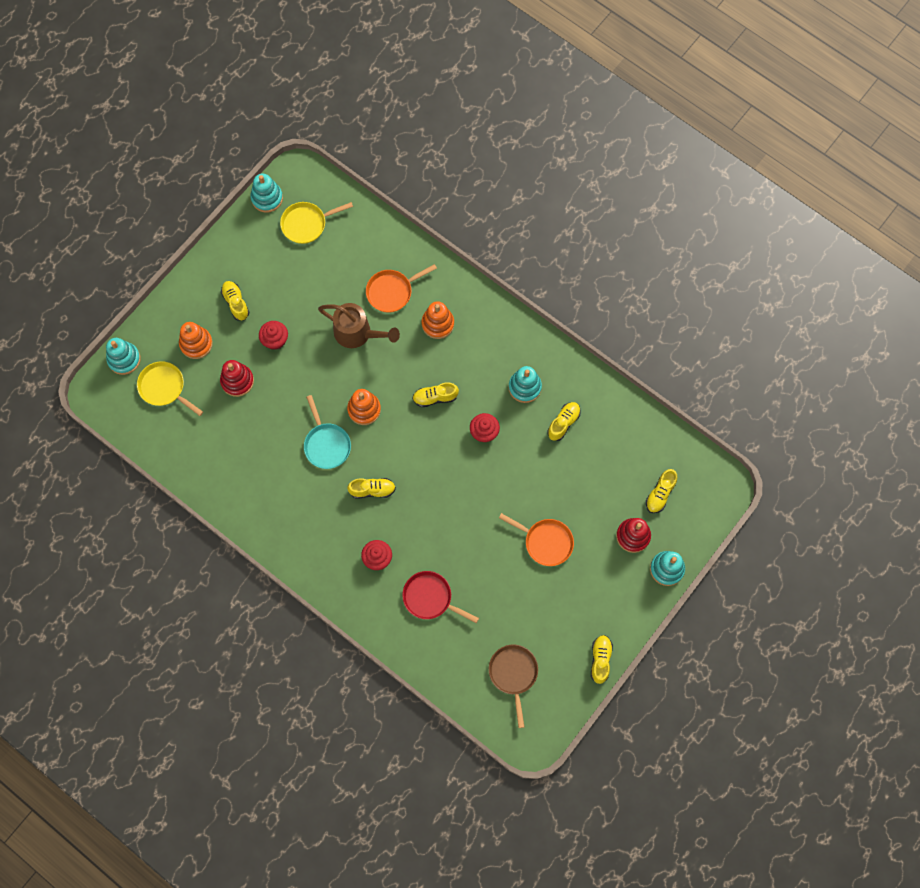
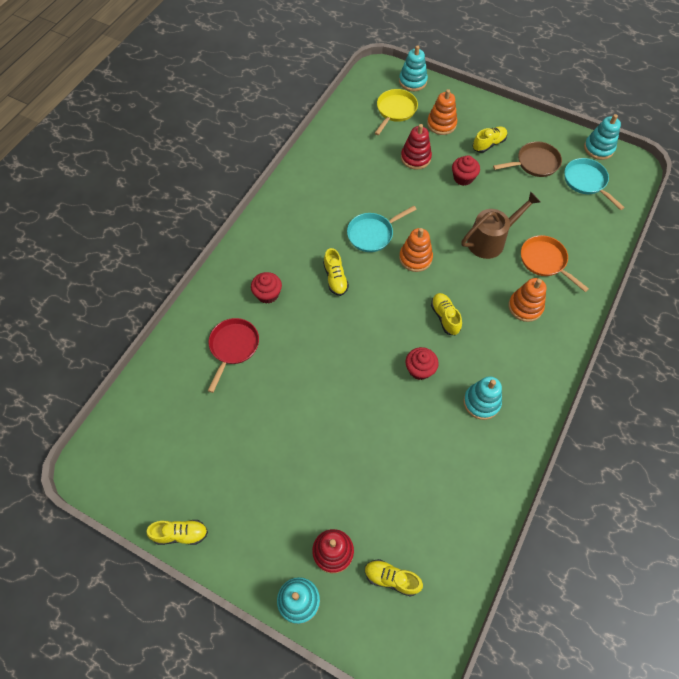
camera: 80 degrees right, 10 degrees down
(307, 224) = (586, 182): yellow pan -> turquoise pan
(358, 333) = (491, 240): brown watering can -> brown watering can turned 135 degrees counterclockwise
(513, 674) = (159, 440): brown pan -> brown pan (534, 163)
(545, 542) = (309, 451): orange pan -> none
(563, 423) = (451, 450): yellow shoe -> none

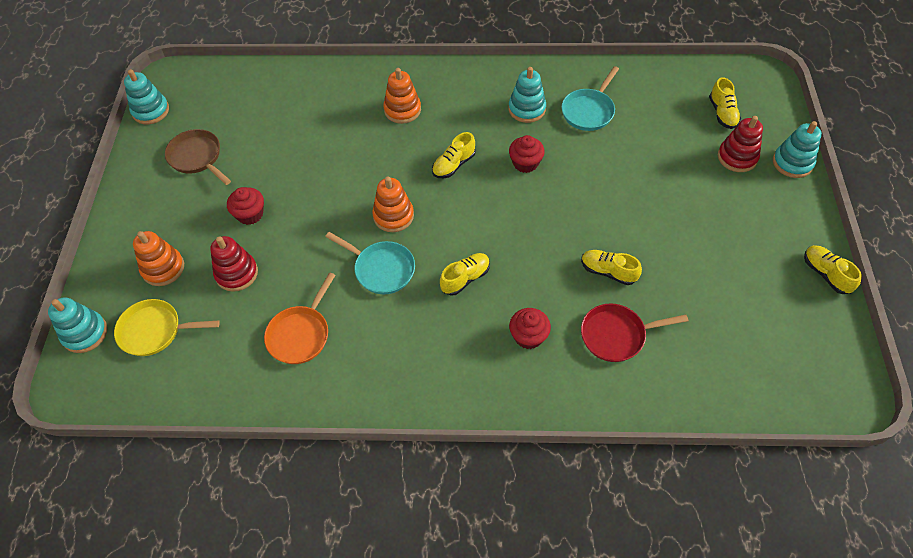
camera: 115 degrees left, 5 degrees down
(488, 144) = (182, 208): yellow shoe -> yellow shoe (608, 271)
(491, 240) = (332, 160): brown watering can -> none
(545, 261) = (337, 111): orange pan -> orange pan (301, 334)
(586, 182) = (208, 108): turquoise pan -> turquoise pan (589, 111)

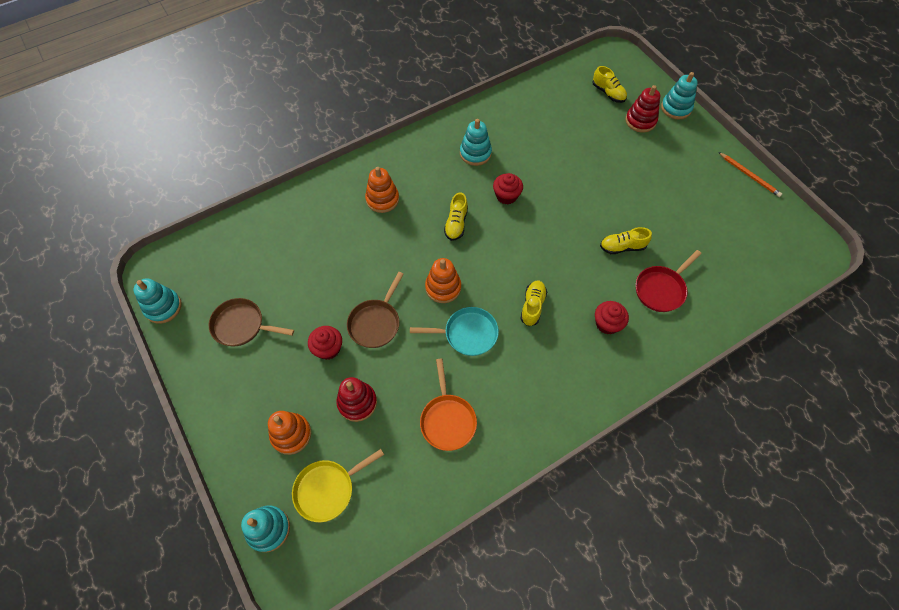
camera: 35 degrees left, 5 degrees up
(308, 214) = (376, 322): none -> brown pan
(589, 111) = (520, 133): turquoise pan -> none
(826, 274) = (749, 176): yellow shoe -> orange pencil

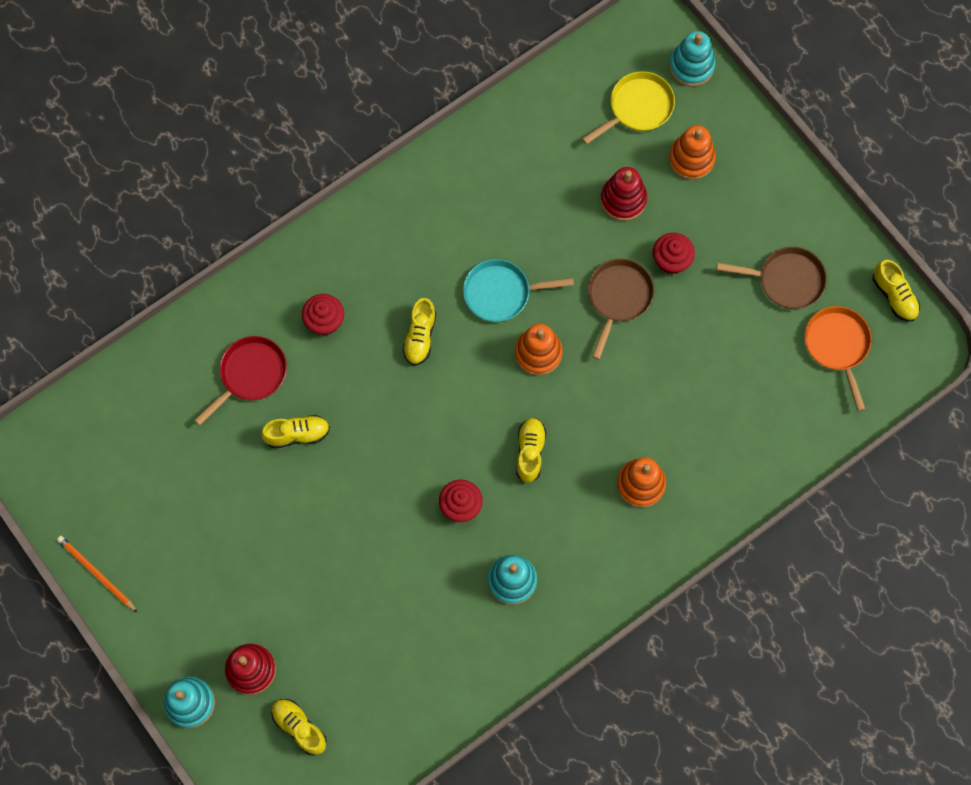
camera: 175 degrees right, 10 degrees up
(163, 307) = (894, 296): turquoise stacking toy -> yellow shoe
(447, 419) = (516, 189): orange pan -> orange pan (837, 346)

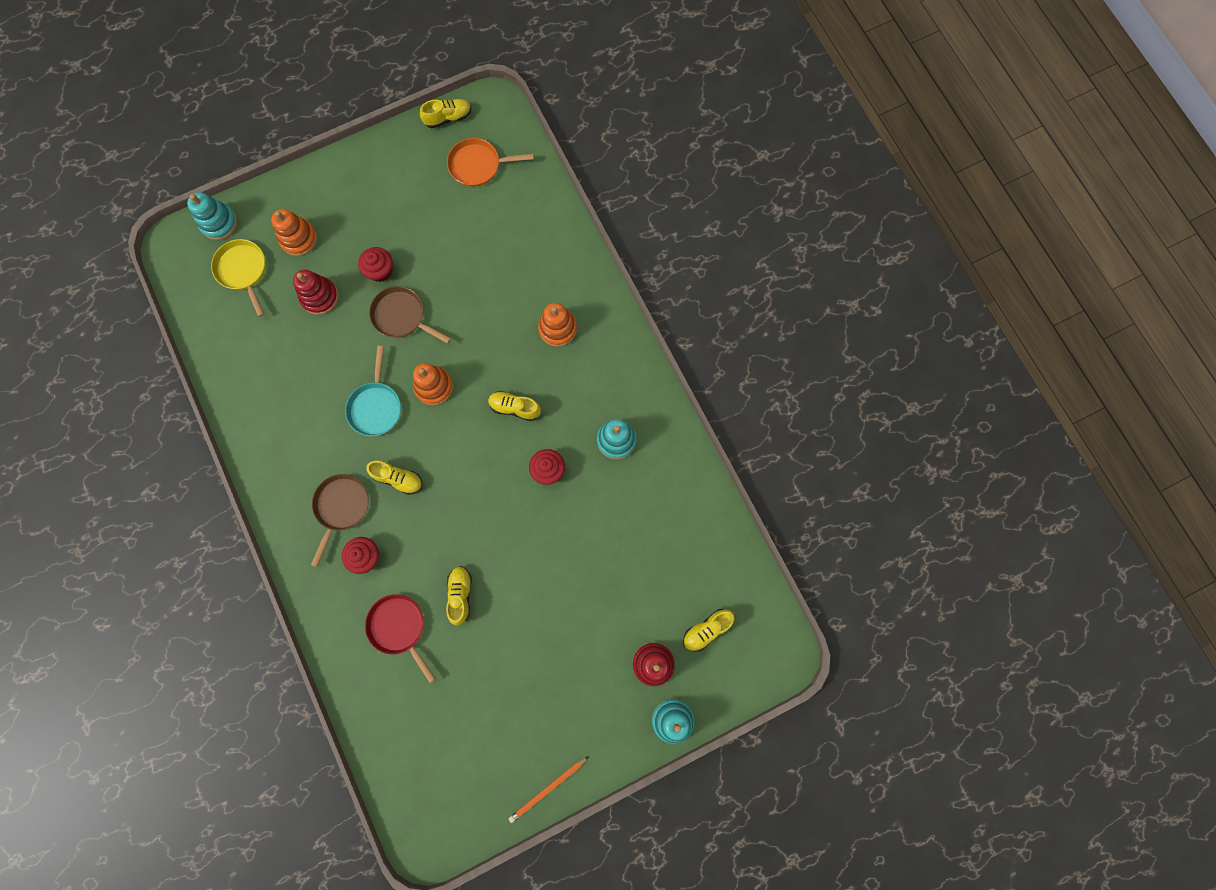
camera: 80 degrees left, 5 degrees up
(786, 280) = (417, 190): brown pan -> brown pan (341, 508)

